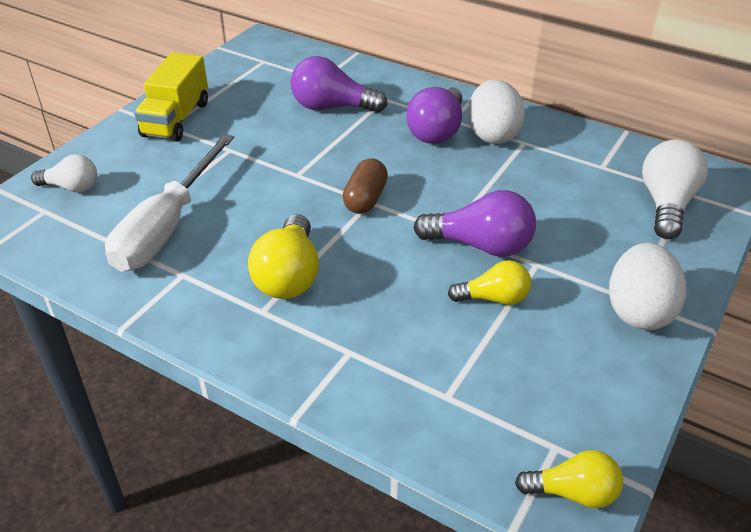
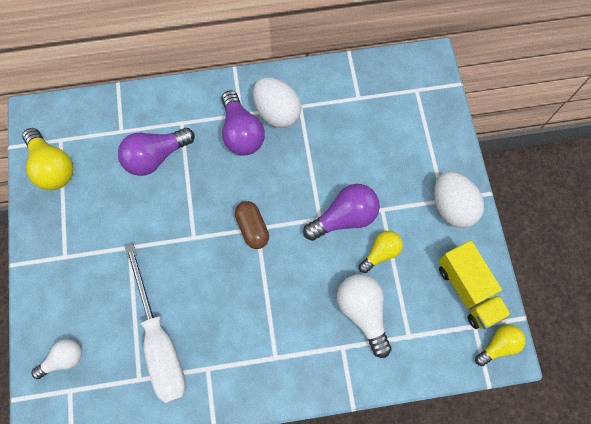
camera: 40 degrees left, 30 degrees up
(176, 119) = (63, 246): yellow truck -> yellow truck (468, 290)
(289, 276) = (266, 322): yellow light bulb -> yellow light bulb (52, 167)
(666, 204) = (412, 108): white light bulb -> white light bulb (363, 312)

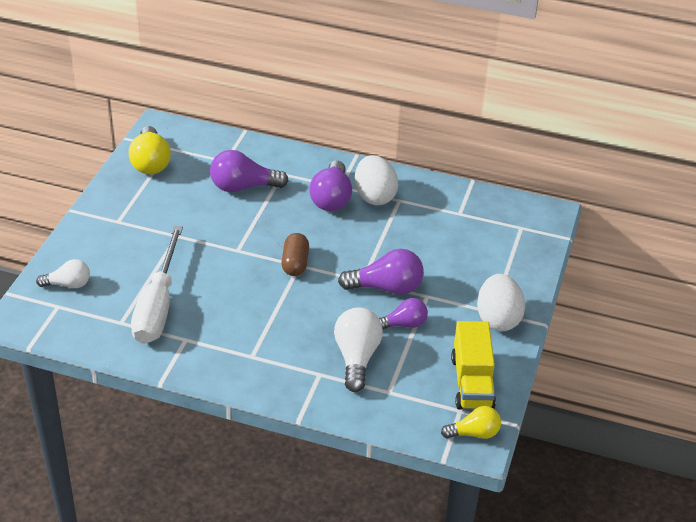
camera: 25 degrees right, 30 degrees down
(380, 253) = (404, 324): yellow light bulb -> purple light bulb

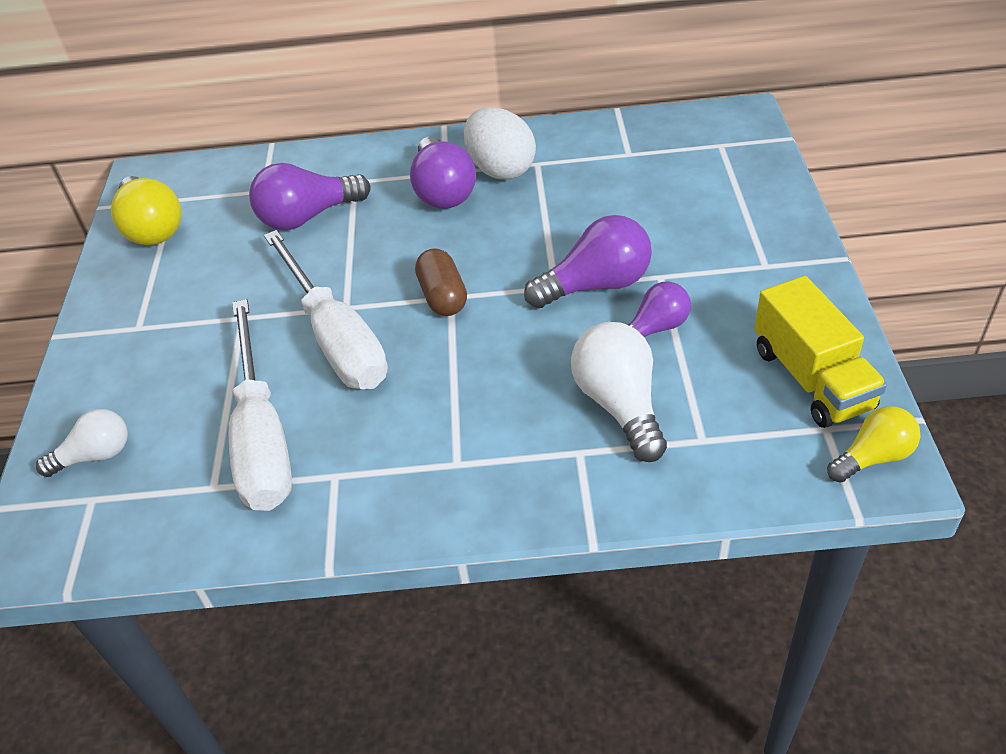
camera: 15 degrees left, 5 degrees up
(223, 266) = (335, 337): none -> white screwdriver
(498, 319) = (780, 273): white egg -> none

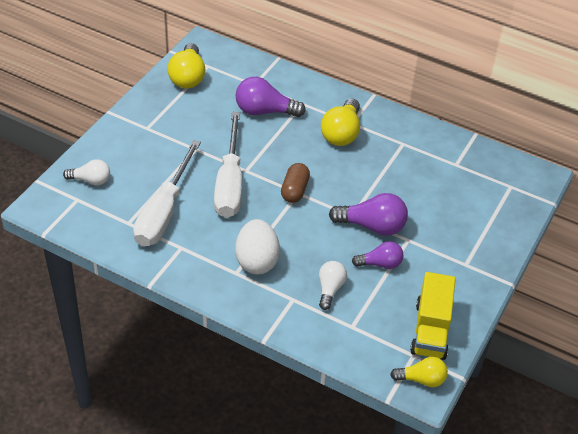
camera: 25 degrees right, 0 degrees up
(443, 191) = (341, 133): purple light bulb -> yellow light bulb
(501, 169) = (381, 137): white egg -> white egg (256, 261)
(620, 405) = (330, 289): white light bulb -> white light bulb, size x0.63

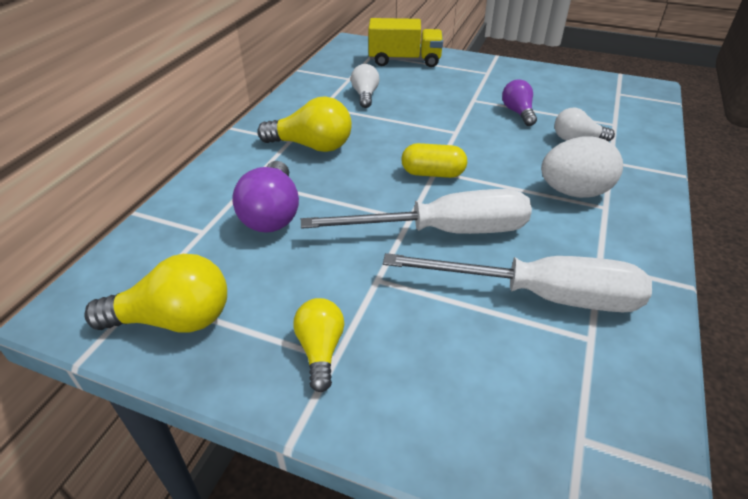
camera: 95 degrees left, 5 degrees down
(91, 180) = (517, 425): white light bulb -> white light bulb (365, 95)
(294, 190) = (433, 173): brown capsule -> yellow capsule
(372, 226) = (466, 119): purple light bulb -> none
(421, 379) = (642, 89): yellow light bulb -> yellow light bulb (320, 350)
(430, 330) = (581, 86): yellow truck -> yellow truck (404, 61)

